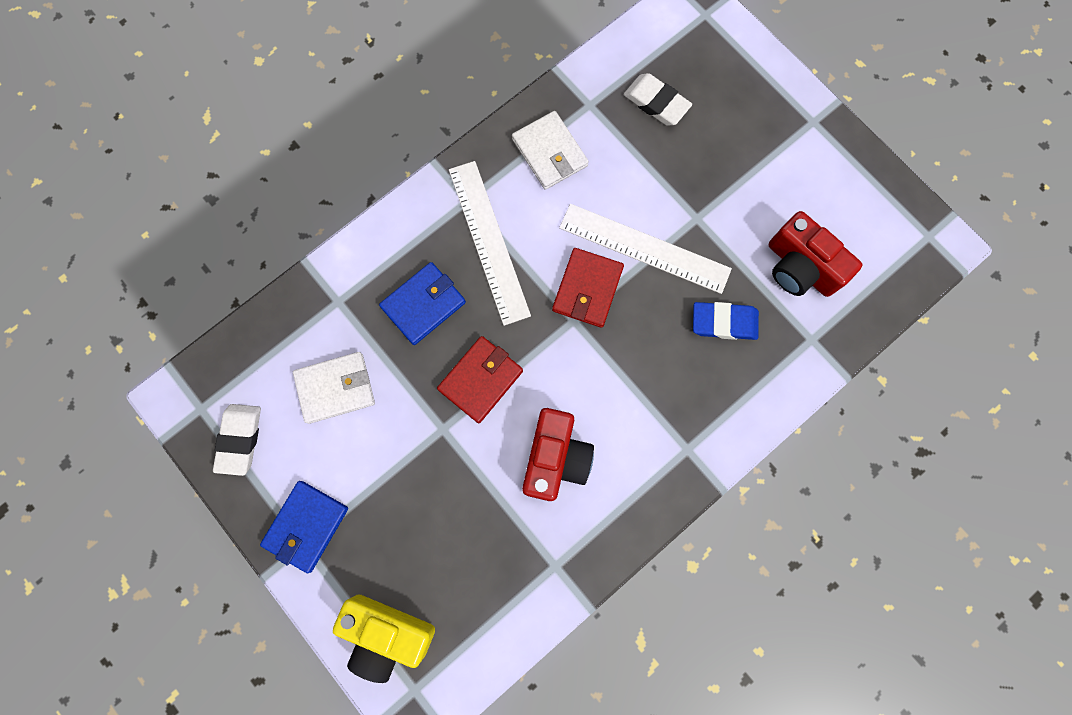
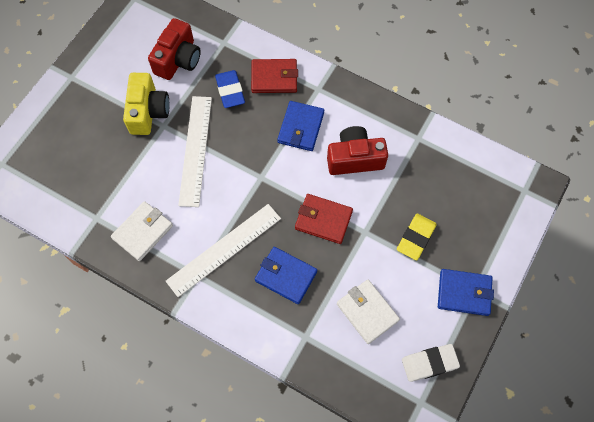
camera: 110 degrees left, 10 degrees down
(387, 633) = (502, 218): yellow camera -> yellow camera (148, 111)
(407, 494) = (416, 238): none -> yellow eraser
(587, 289) = (236, 175): red wallet -> red wallet (274, 78)
(631, 400) = (301, 127): none -> blue wallet
(656, 102) = (83, 175): white eraser -> none

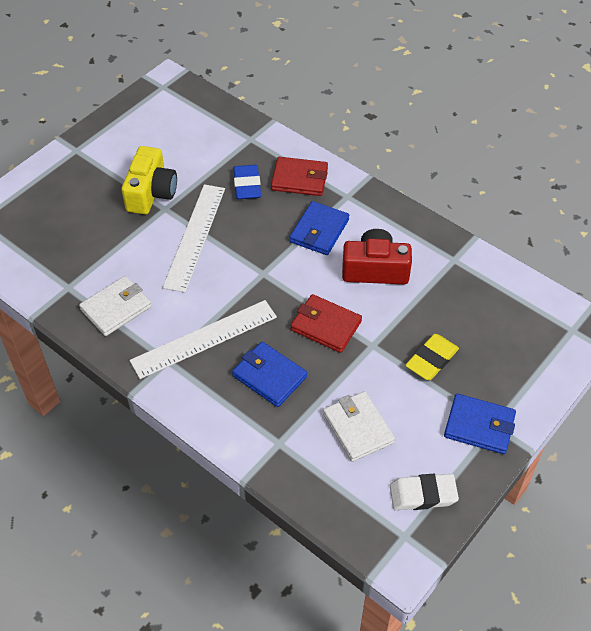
camera: 10 degrees right, 15 degrees down
(178, 59) = (196, 148): red camera -> none

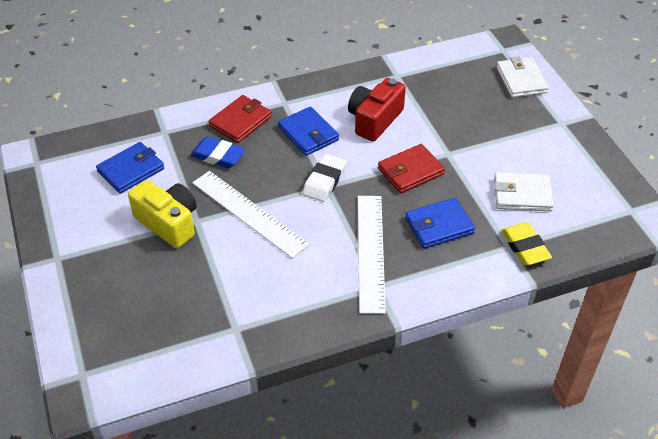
camera: 60 degrees left, 5 degrees down
(116, 308) = (290, 301): white wallet -> white wallet (521, 80)
(423, 494) = (601, 185): white eraser -> white eraser (324, 181)
(431, 360) = (483, 128): yellow eraser -> yellow eraser (525, 247)
(479, 426) = (557, 130): blue wallet -> blue wallet (131, 170)

